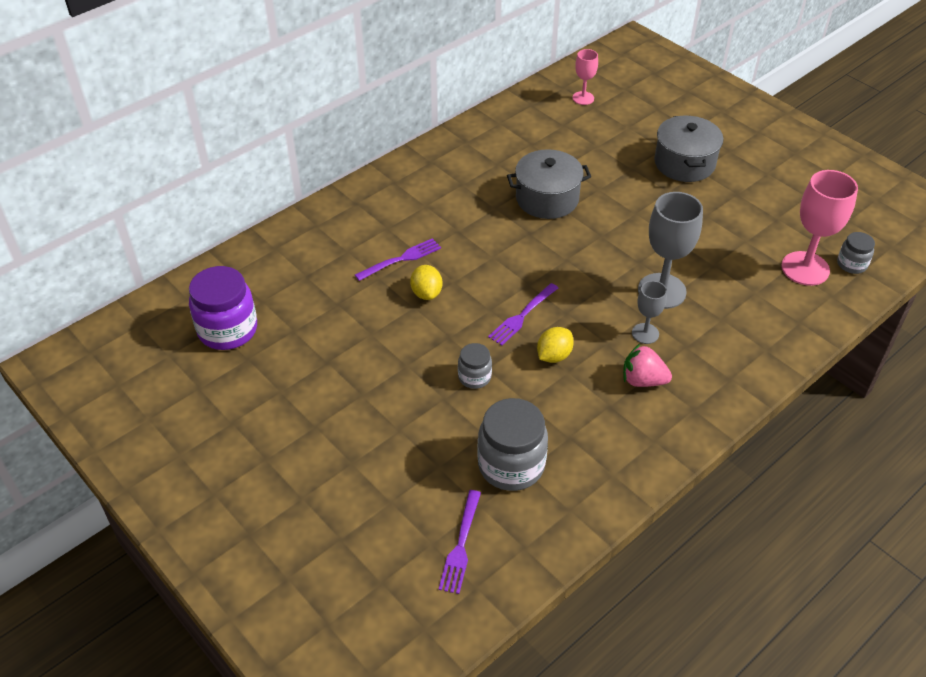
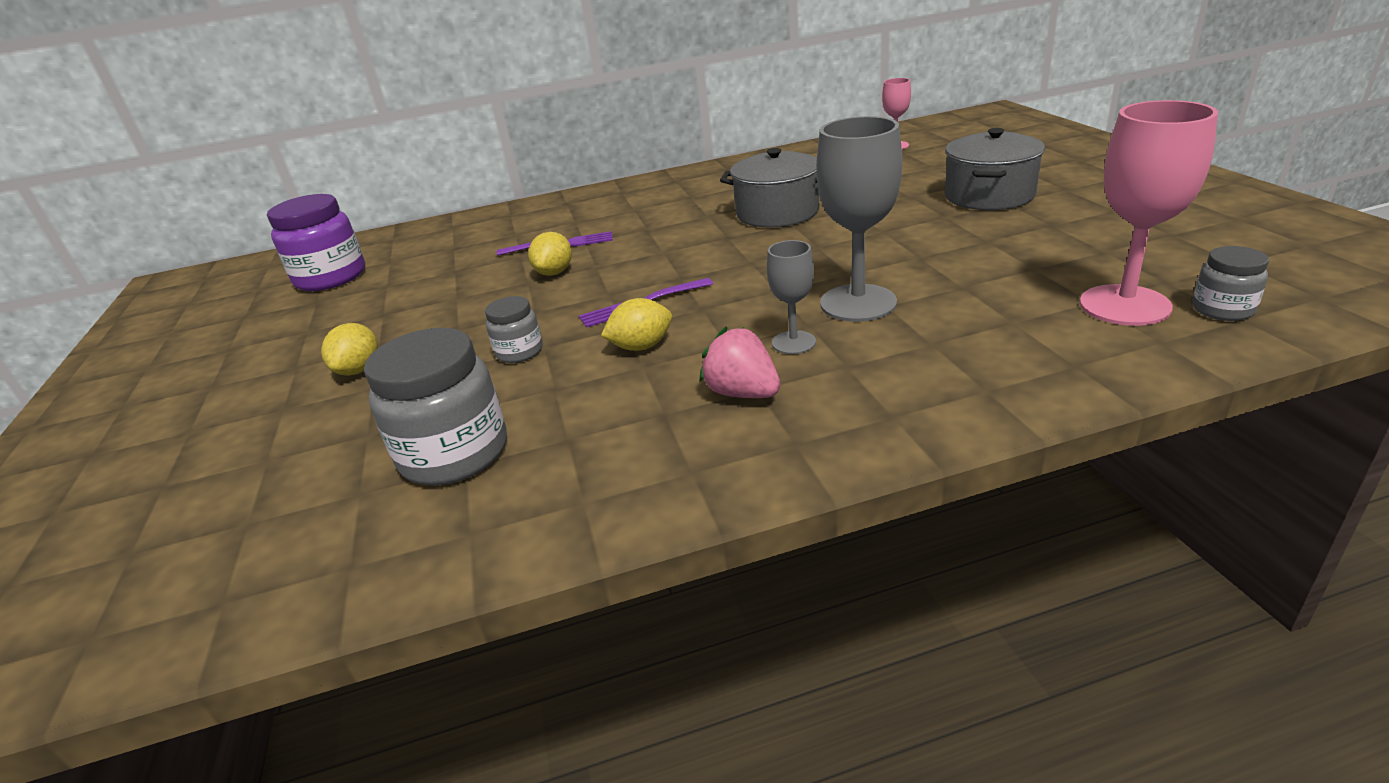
camera: 30 degrees right, 15 degrees down
(371, 418) = (359, 370): none -> yellow lemon
(461, 545) = (276, 536): purple fork -> none

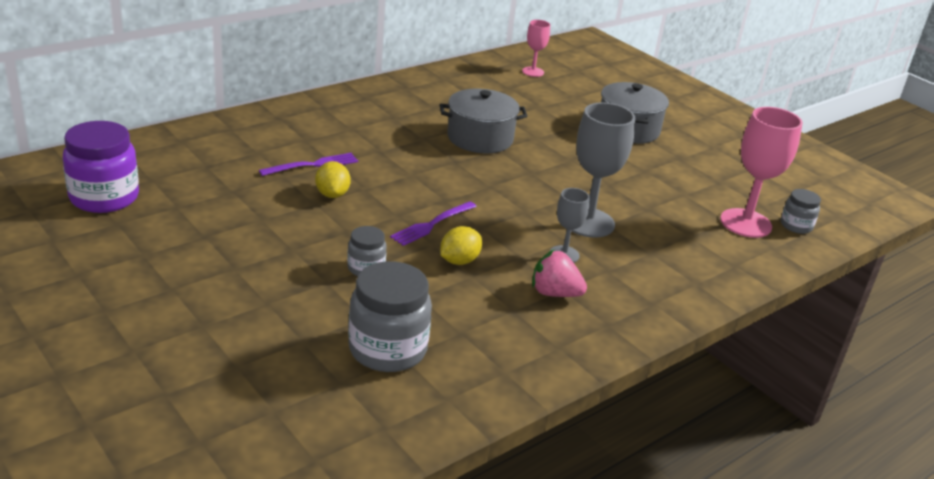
camera: 30 degrees left, 0 degrees up
(359, 370) = (238, 289): yellow lemon -> none

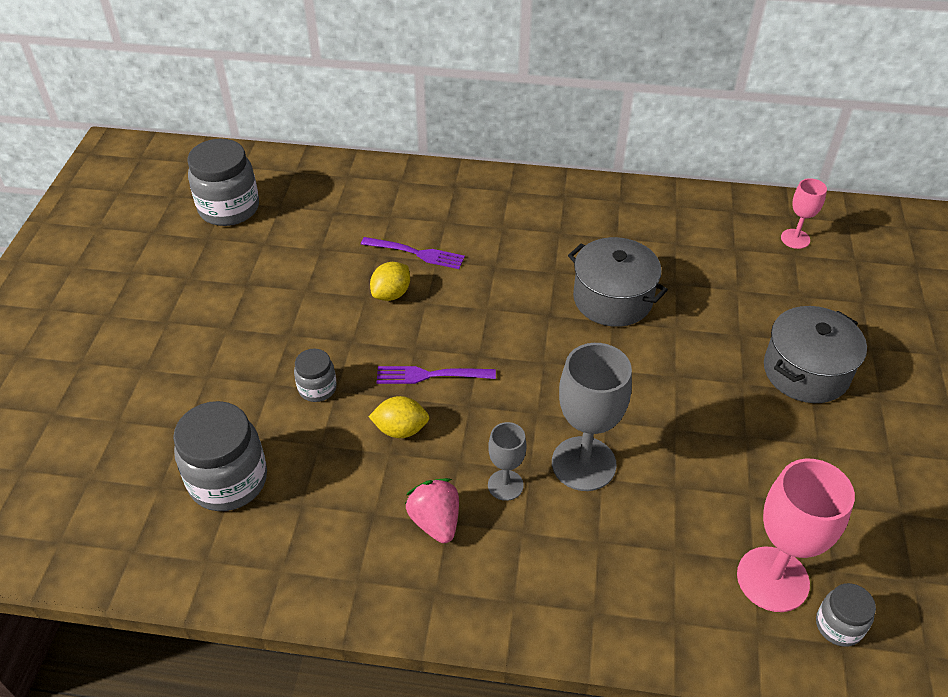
camera: 50 degrees right, 15 degrees up
(104, 197) = (229, 208): purple jar -> grey jar

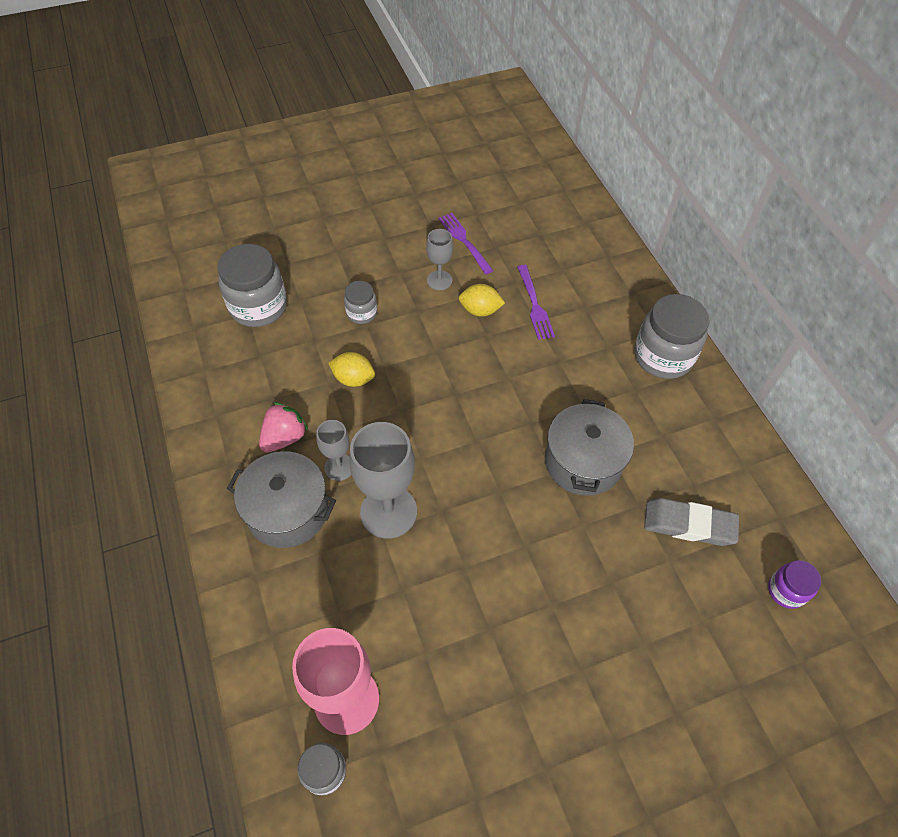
camera: 60 degrees right, 10 degrees up
(229, 208) = (496, 177): grey jar -> grey jar (663, 356)
(327, 308) = (439, 280): none -> grey goblet
(400, 429) = (353, 379): yellow lemon -> yellow lemon turned 45 degrees counterclockwise
(431, 375) = (415, 373): purple fork -> purple fork (464, 241)
(711, 263) = (689, 525): none -> grey eraser
(795, 239) = (786, 590): pink goblet -> purple jar
(806, 371) = (603, 657): grey pot -> grey pot (288, 511)

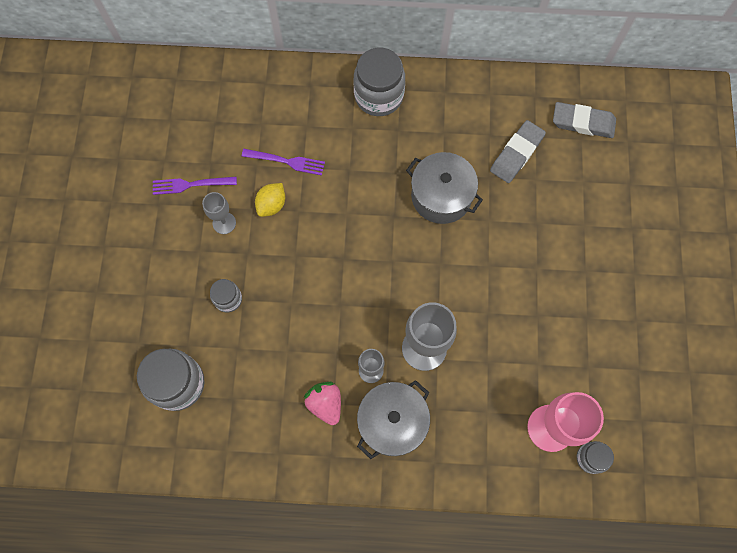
camera: 65 degrees left, 15 degrees up
(353, 379) = (293, 330): yellow lemon -> none
(786, 590) = (583, 122): purple jar -> grey eraser

